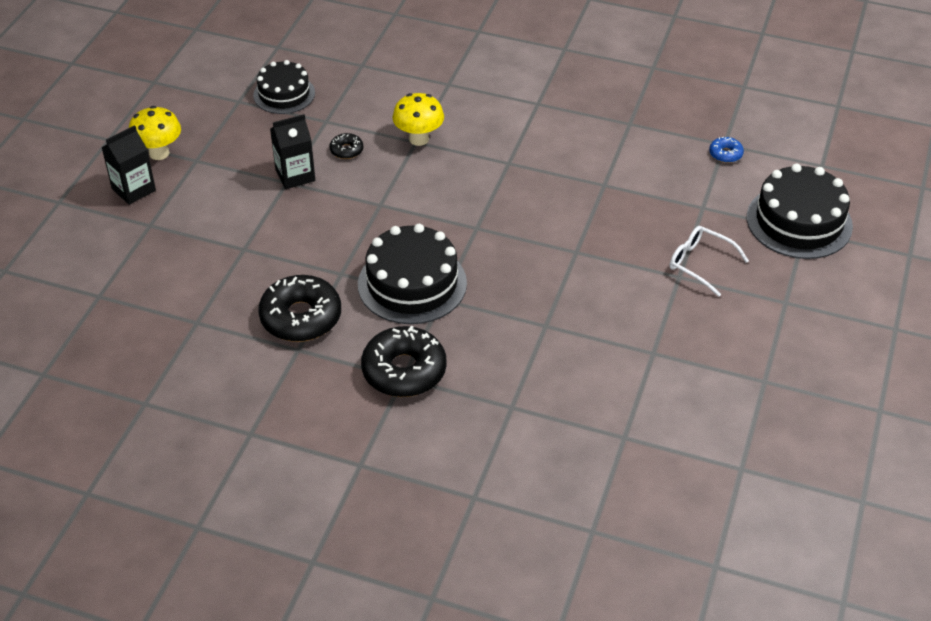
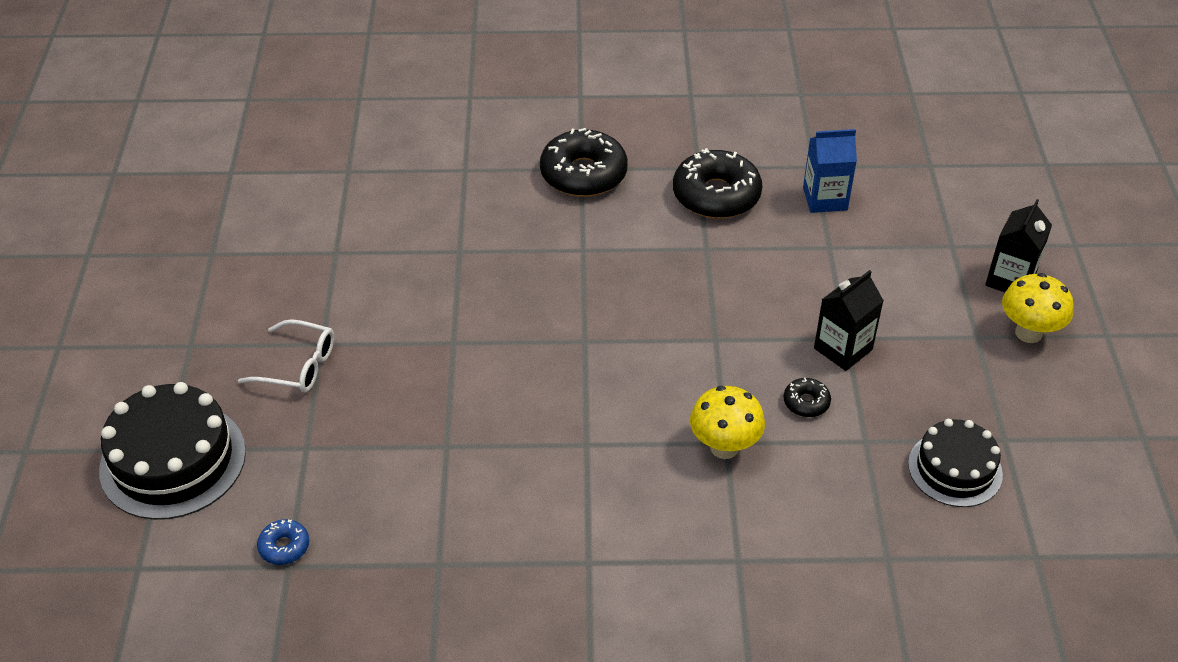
camera: 160 degrees right, 0 degrees up
(213, 289) = (825, 199): none -> blue carton
(412, 283) = (623, 257): black cake -> none

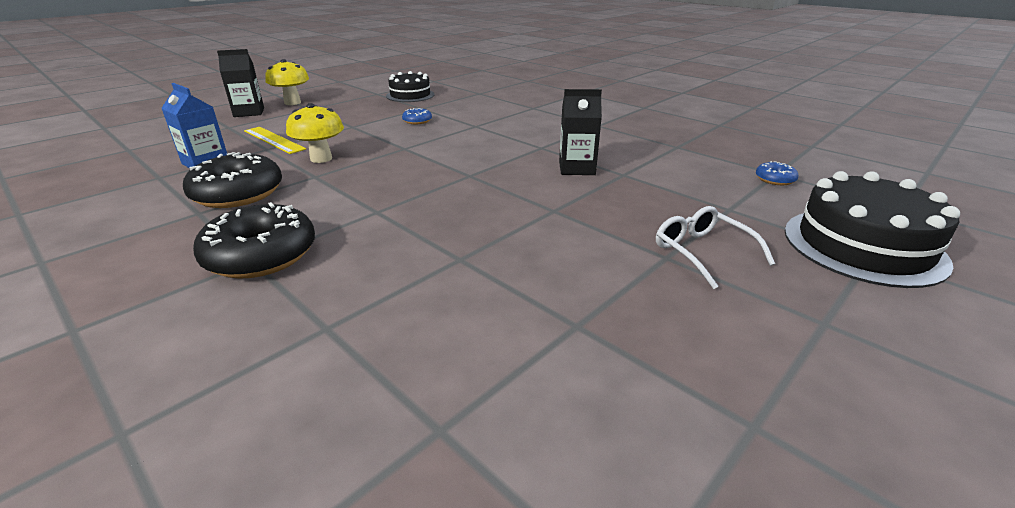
camera: 135 degrees left, 15 degrees down
(724, 447) = (479, 125): yellow mushroom -> yellow mushroom (321, 159)
(806, 402) = (417, 121): black donut -> blue donut
(843, 349) = (363, 125): black carton -> black carton (576, 168)
(857, 261) = (273, 140): none -> yellow ruler

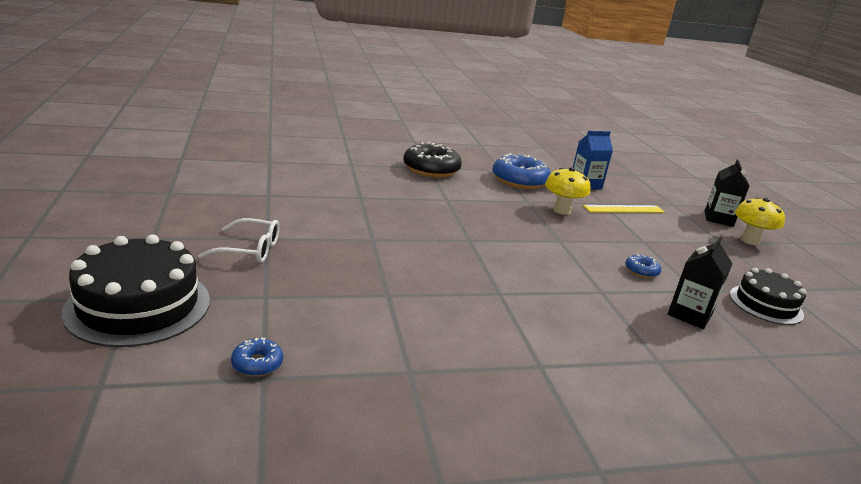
camera: 120 degrees right, 5 degrees down
(238, 193) = (519, 181): black donut -> blue donut
(576, 168) = (428, 282): black carton -> black carton (689, 315)

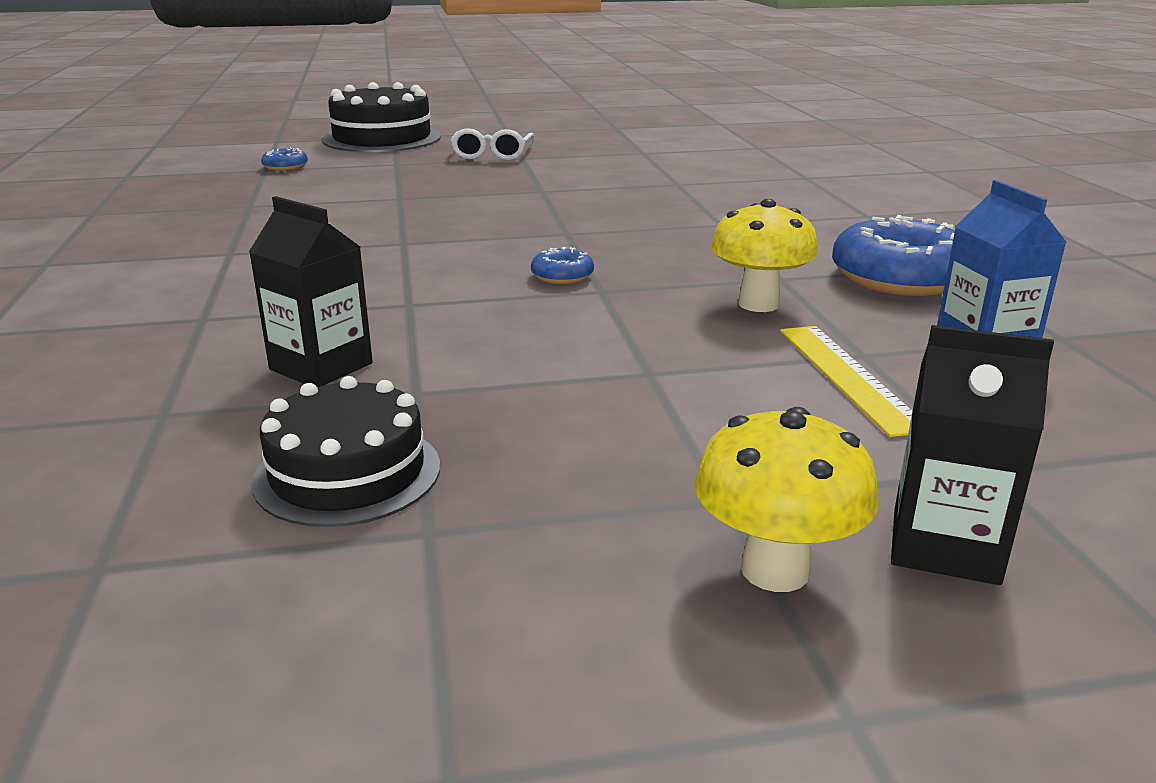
camera: 95 degrees right, 0 degrees up
(431, 169) = (857, 216): black donut -> none
(641, 271) = (492, 347): blue donut -> blue donut (562, 276)

